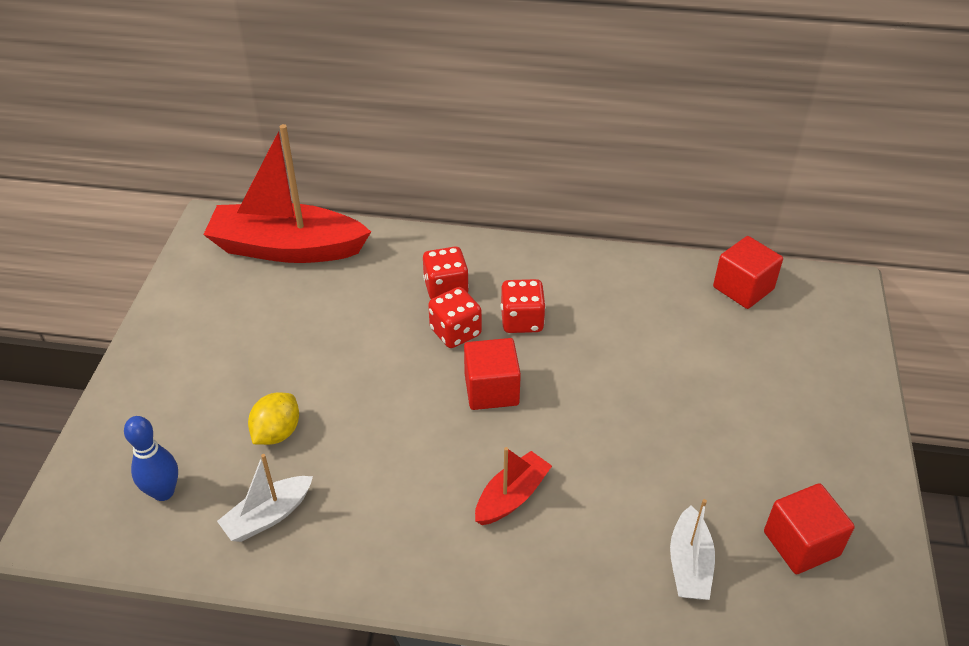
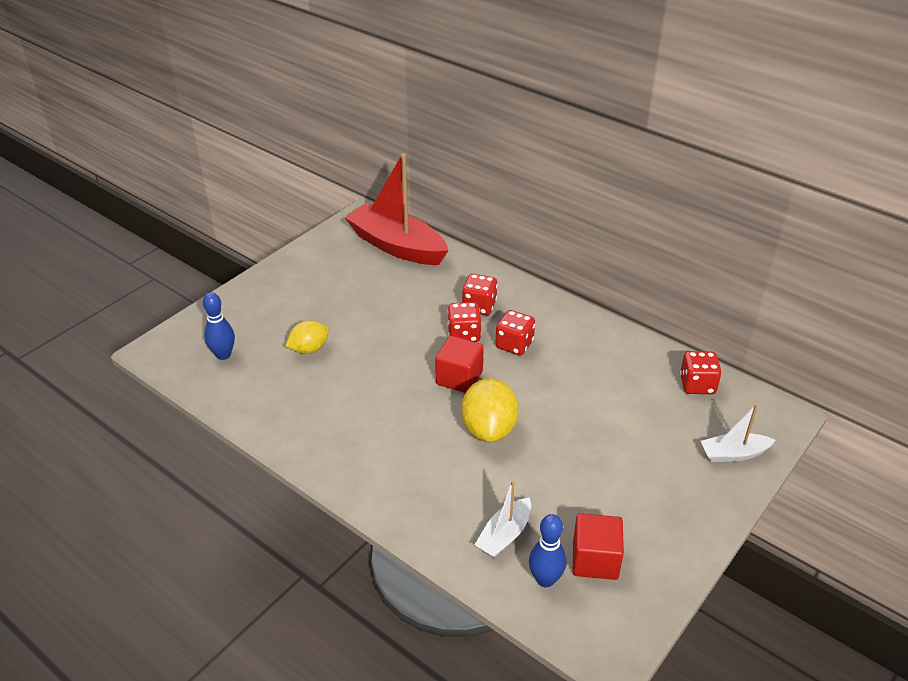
camera: 30 degrees right, 5 degrees down
(268, 516) = (269, 392): white boat -> white boat (733, 454)
(511, 497) = (421, 444): red boat -> none
(573, 440) = (489, 429): none -> yellow lemon
(743, 288) = (697, 385): red cube -> red dice
(771, 595) = (545, 579): none -> blue bowling pin

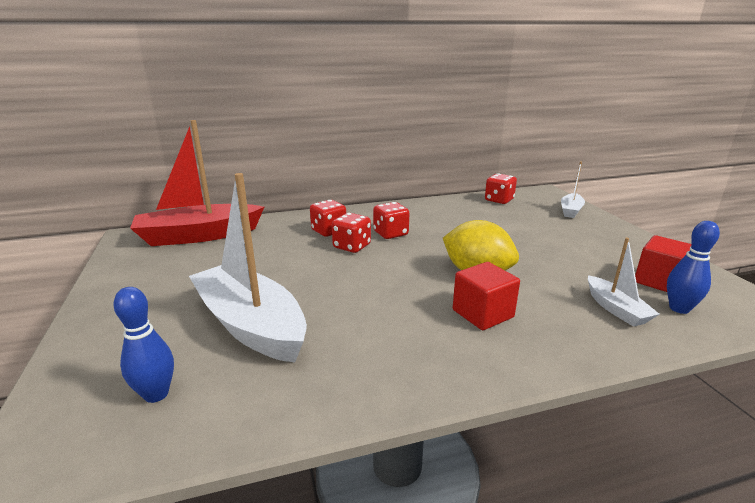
camera: 55 degrees left, 15 degrees down
(309, 349) = (251, 325): yellow lemon -> white boat
(459, 378) = (400, 264): red cube -> red cube (482, 314)

